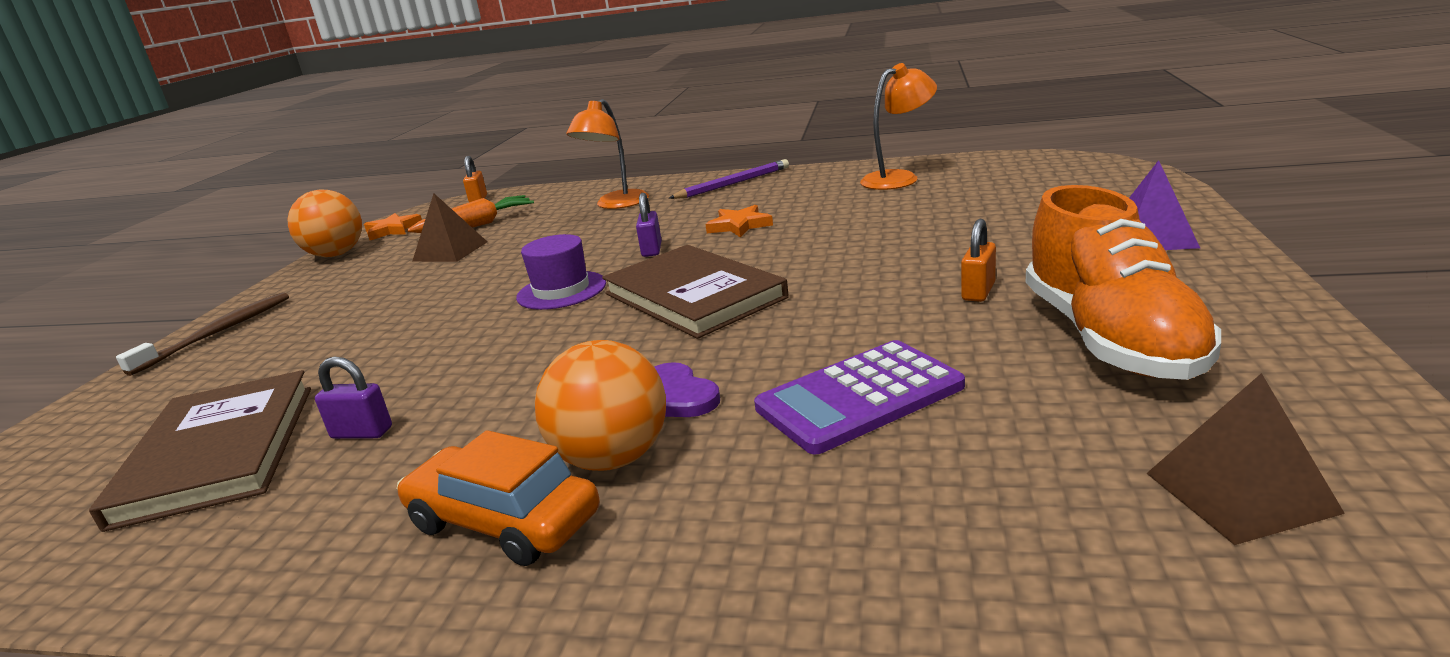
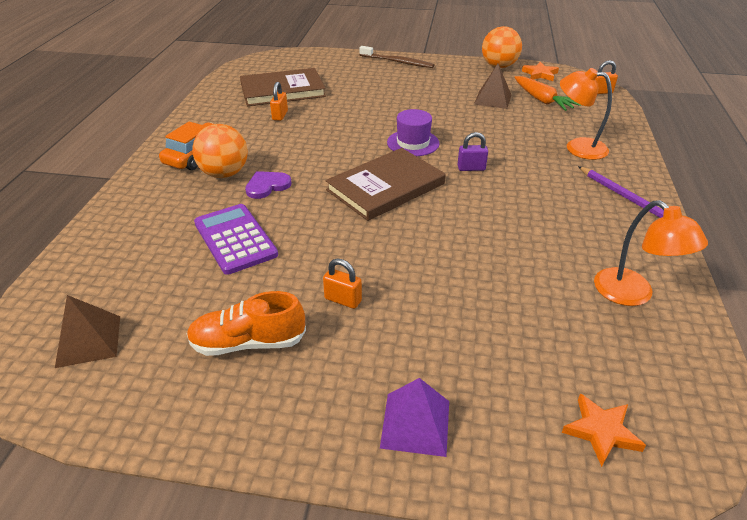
camera: 85 degrees right, 15 degrees up
(362, 433) = (280, 115): purple padlock -> orange padlock
(739, 226) = (512, 202): orange star -> orange star (601, 431)
(1110, 338) = (248, 342): orange shoe -> orange shoe, size x0.67

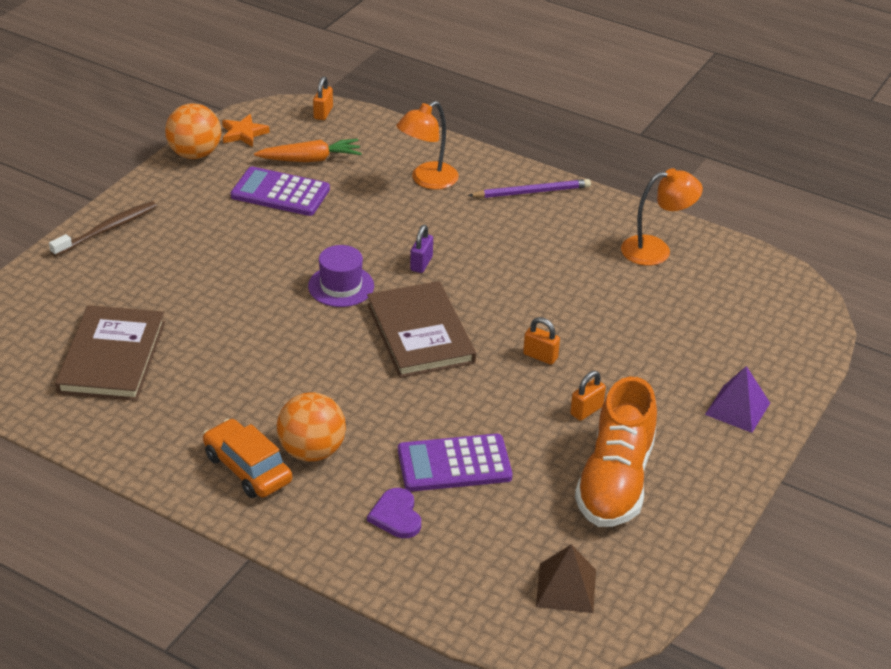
camera: 70 degrees left, 0 degrees up
(248, 342) = (615, 481): orange shoe -> orange shoe, size x1.50
(267, 186) = (362, 421): purple heart -> purple heart (396, 516)
(280, 115) = (190, 375): orange padlock -> orange padlock (540, 356)
(492, 99) = (280, 193): brown pyramid -> purple calculator
(601, 431) = (775, 325): orange star -> none

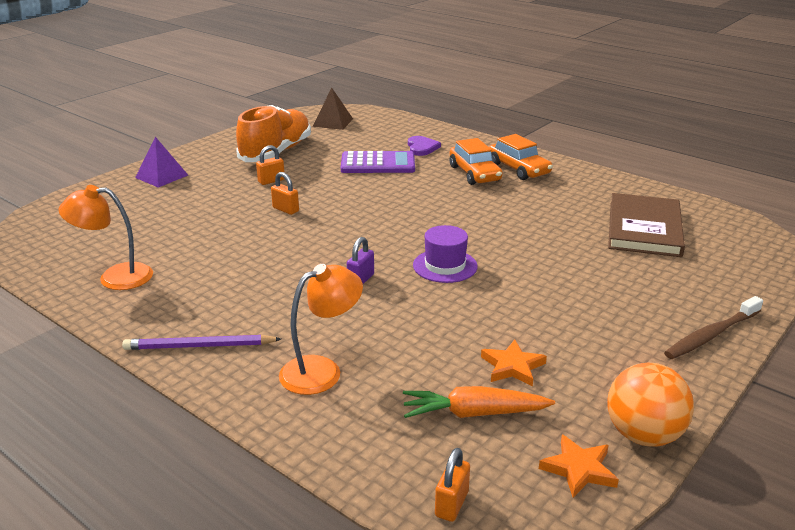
camera: 170 degrees left, 10 degrees down
(280, 193) = (512, 366): purple calculator -> orange star
(312, 451) = (474, 173): orange ball -> orange car
(420, 333) = (379, 228): brown book -> none

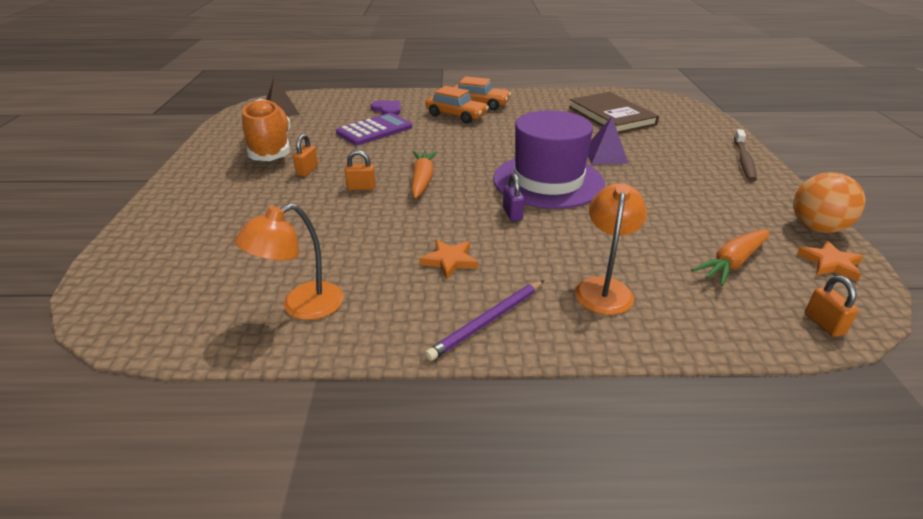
camera: 40 degrees left, 5 degrees up
(161, 176) = (187, 203): purple pyramid -> purple pyramid (605, 155)
(340, 222) = (422, 180): none -> orange carrot
(445, 266) = (548, 181): purple hat -> purple hat, size x1.98
(512, 366) = (697, 224): orange star -> orange star (450, 261)

